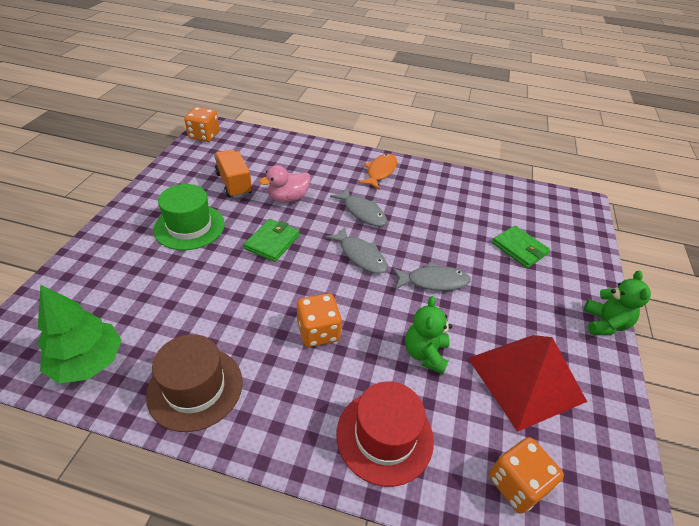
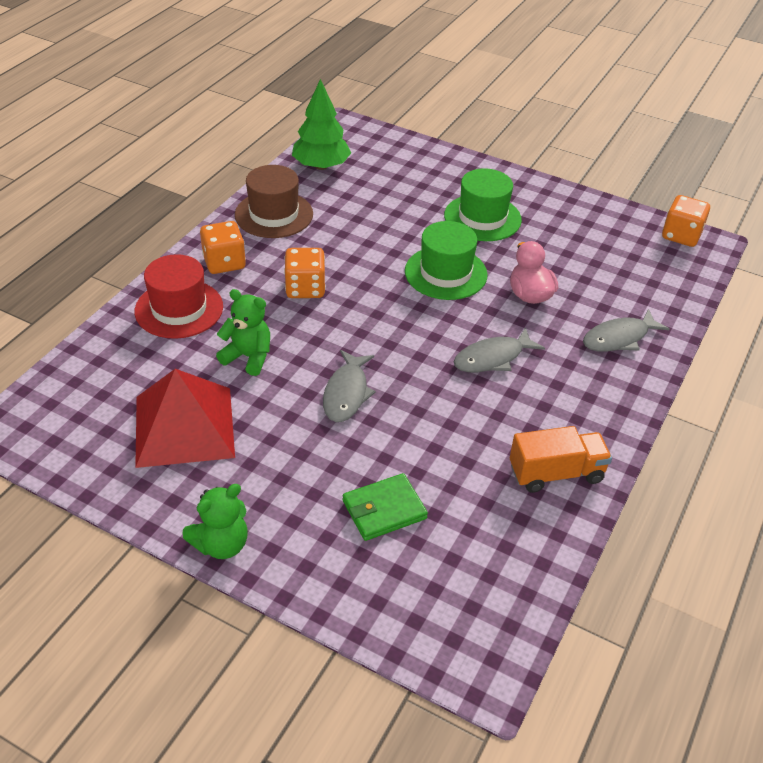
camera: 105 degrees right, 0 degrees up
(234, 184) = (564, 253): orange truck -> orange truck (556, 473)
(272, 242) = (445, 273): green wallet -> green hat
(360, 255) = (407, 339): grey fish -> grey fish (619, 338)
(380, 172) = (592, 399): orange fish -> none
(516, 483) = (95, 377): orange dice -> orange dice (224, 262)
(604, 323) = (221, 544): green teddy bear -> green teddy bear turned 60 degrees counterclockwise

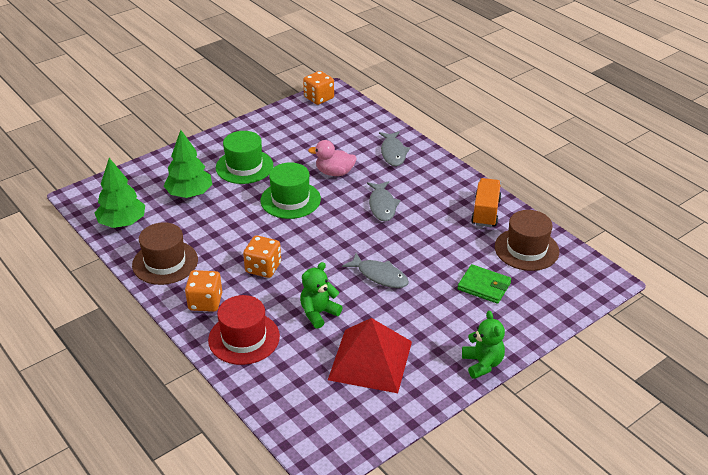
camera: 65 degrees left, 5 degrees down
(384, 509) = (484, 286): green wallet -> green wallet turned 60 degrees counterclockwise
(401, 194) = (189, 194): none -> green tree
(499, 543) = (526, 249): none -> brown hat

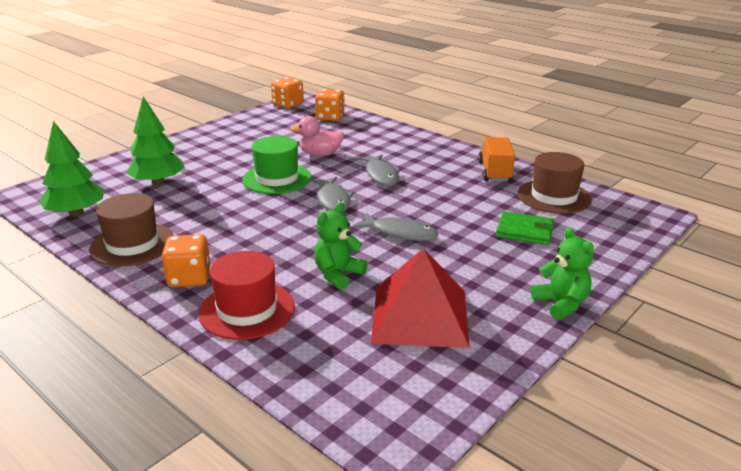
camera: 10 degrees left, 10 degrees down
(244, 166) = (219, 157): green hat -> none
(263, 268) = (258, 238): orange dice -> orange dice (330, 117)
(393, 153) = (378, 136): grey fish -> grey fish (333, 200)

